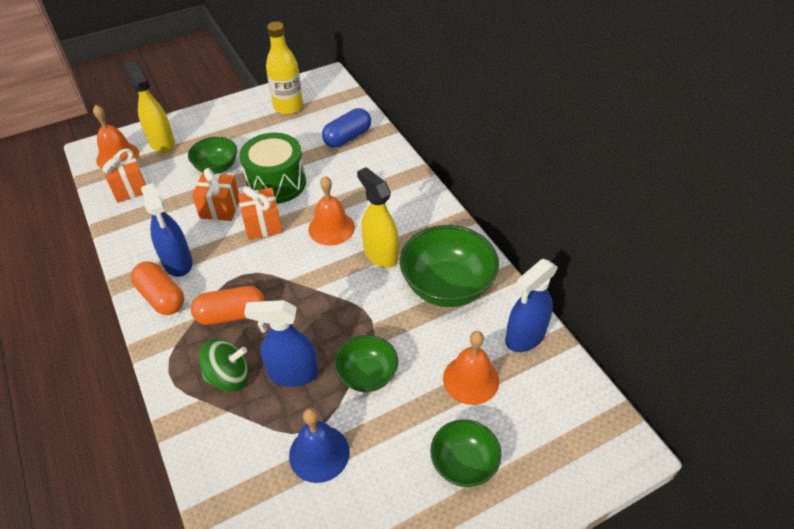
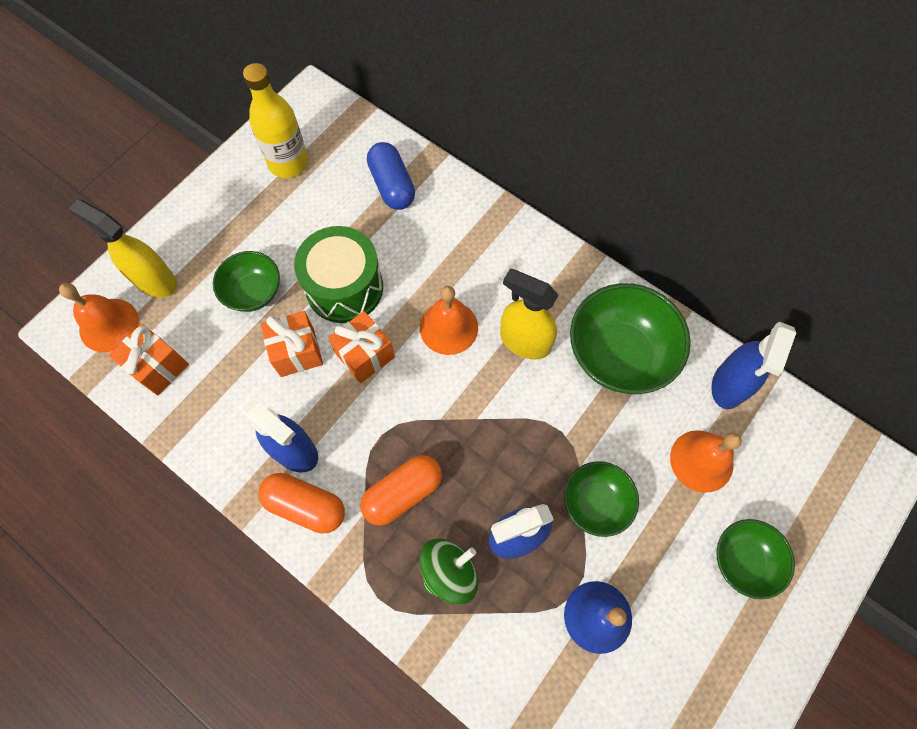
camera: 25 degrees left, 20 degrees up
(347, 137) = (392, 185): blue capsule -> blue capsule turned 45 degrees counterclockwise

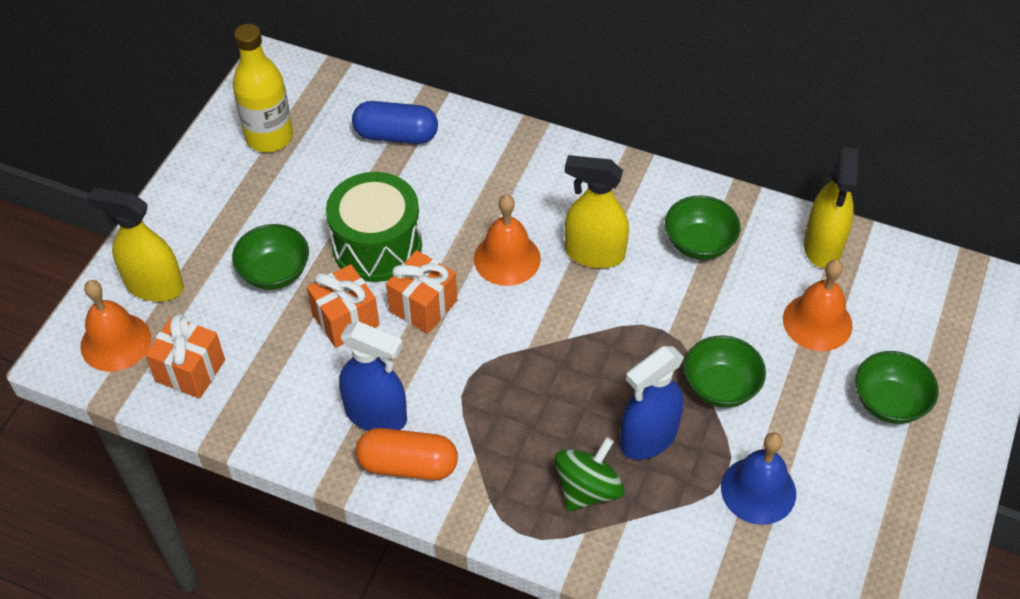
camera: 15 degrees left, 15 degrees down
(392, 185) = (396, 135): blue capsule -> blue capsule turned 45 degrees counterclockwise
(403, 493) = (511, 427): orange capsule -> none
(619, 354) = (699, 243): green bowl -> green bowl, size x0.59
(729, 385) = (822, 246): blue spray bottle -> yellow spray bottle

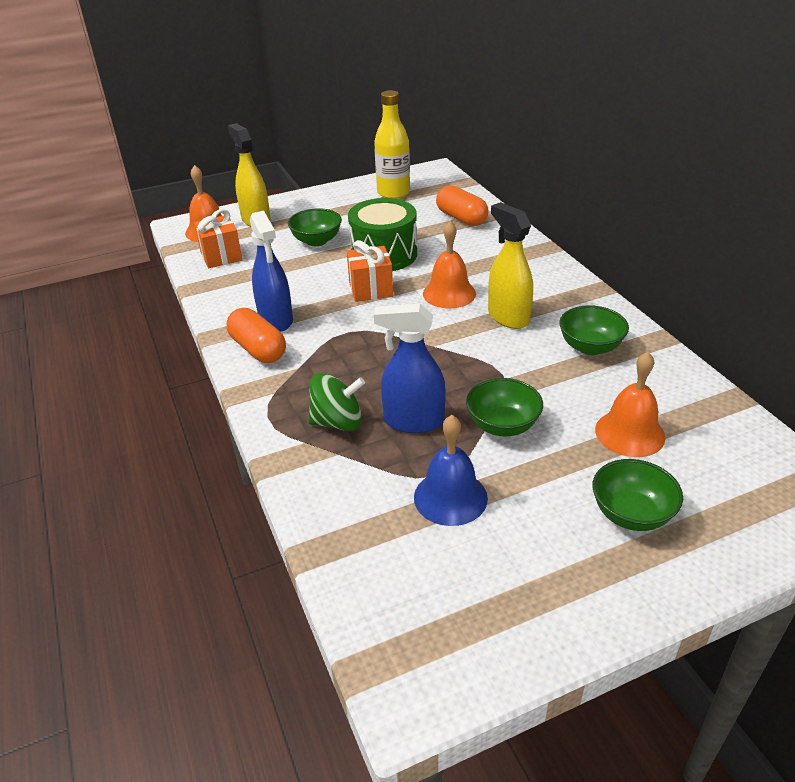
camera: 45 degrees right, 15 degrees down
(345, 320) = (322, 275): orange gift -> none
(396, 135) = (461, 218): blue capsule -> orange capsule
(822, 246) = (691, 395): yellow spray bottle -> none

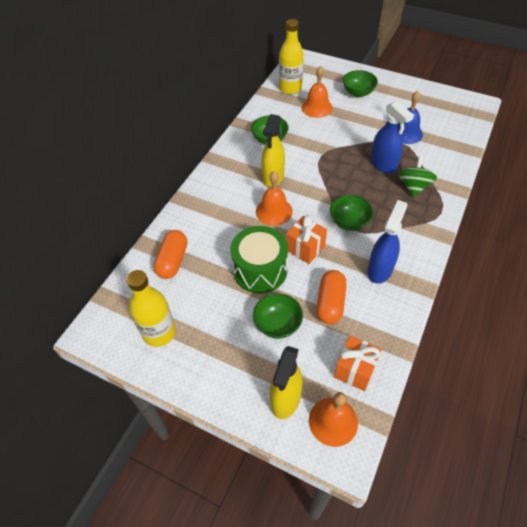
camera: 130 degrees left, 15 degrees up
(258, 349) = (409, 256): orange capsule -> orange capsule (330, 303)
(338, 422) = (413, 186): green spinning top -> green spinning top turned 60 degrees clockwise
(502, 425) = (353, 139): green bowl -> green bowl (349, 222)
(721, 432) = (290, 88): none -> yellow bottle

